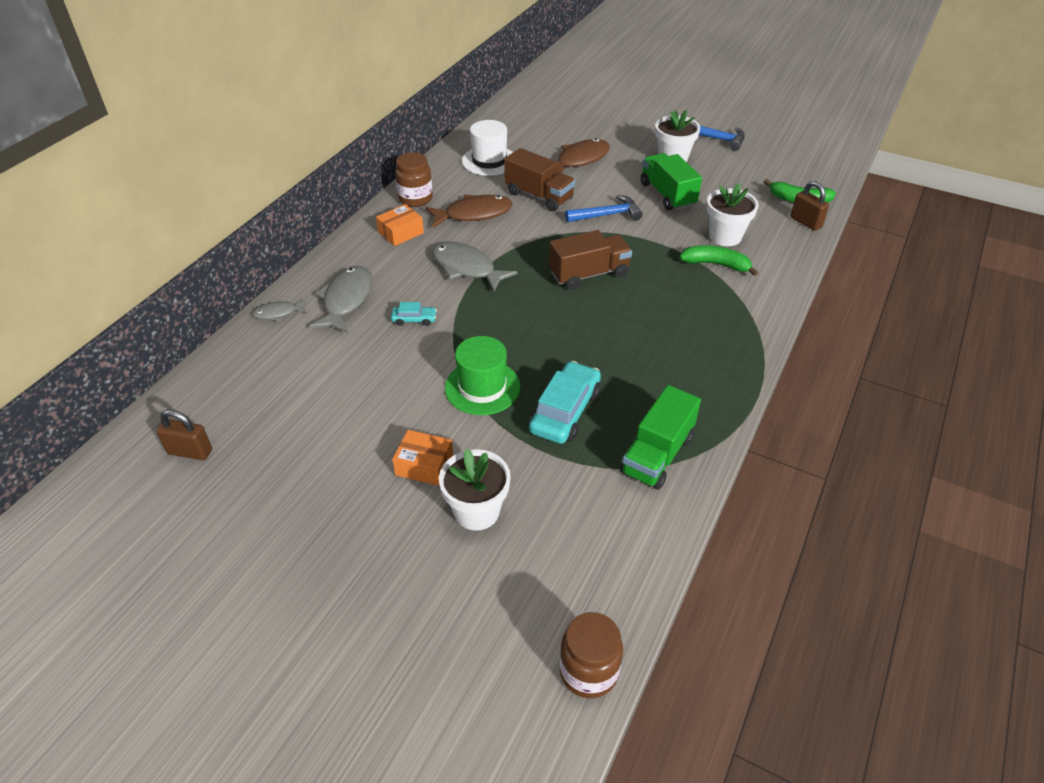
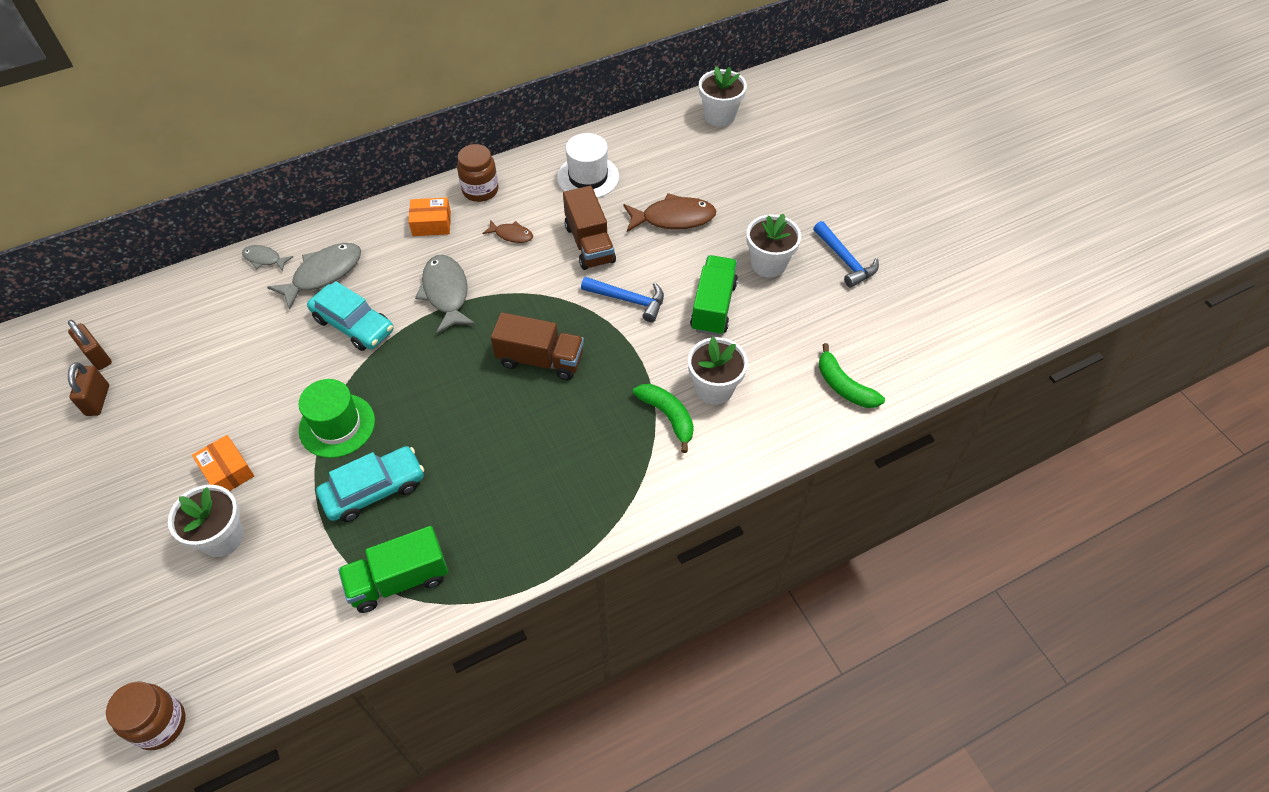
camera: 35 degrees right, 10 degrees up
(414, 319) = (353, 325): turquoise car -> turquoise car, size x2.02
(474, 214) = (511, 235): brown fish -> brown fish, size x0.54
(539, 96) = (719, 116): none -> white flower pot
(805, 222) = (818, 418): brown padlock -> brown padlock (98, 400)

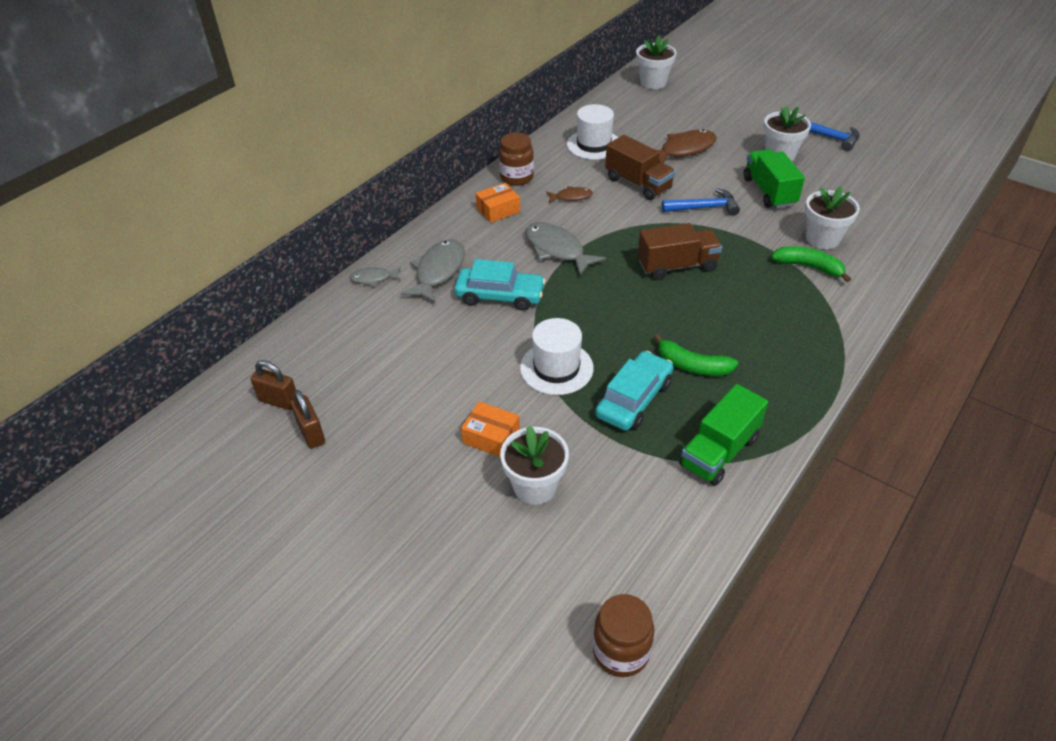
camera: 25 degrees left, 10 degrees down
(337, 425) = (556, 368): green hat -> white hat
(844, 386) = (907, 207): green banana -> green banana (692, 366)

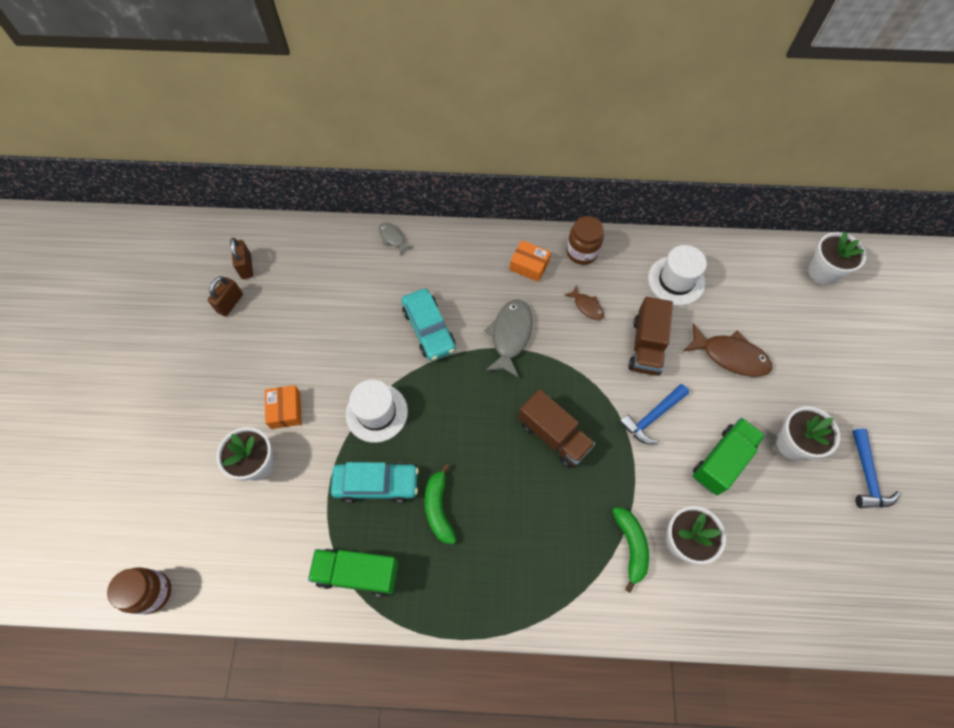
camera: 55 degrees right, 20 degrees up
(438, 271) = (428, 272): grey fish -> none
(704, 208) = (652, 417): blue hammer -> blue hammer turned 90 degrees clockwise

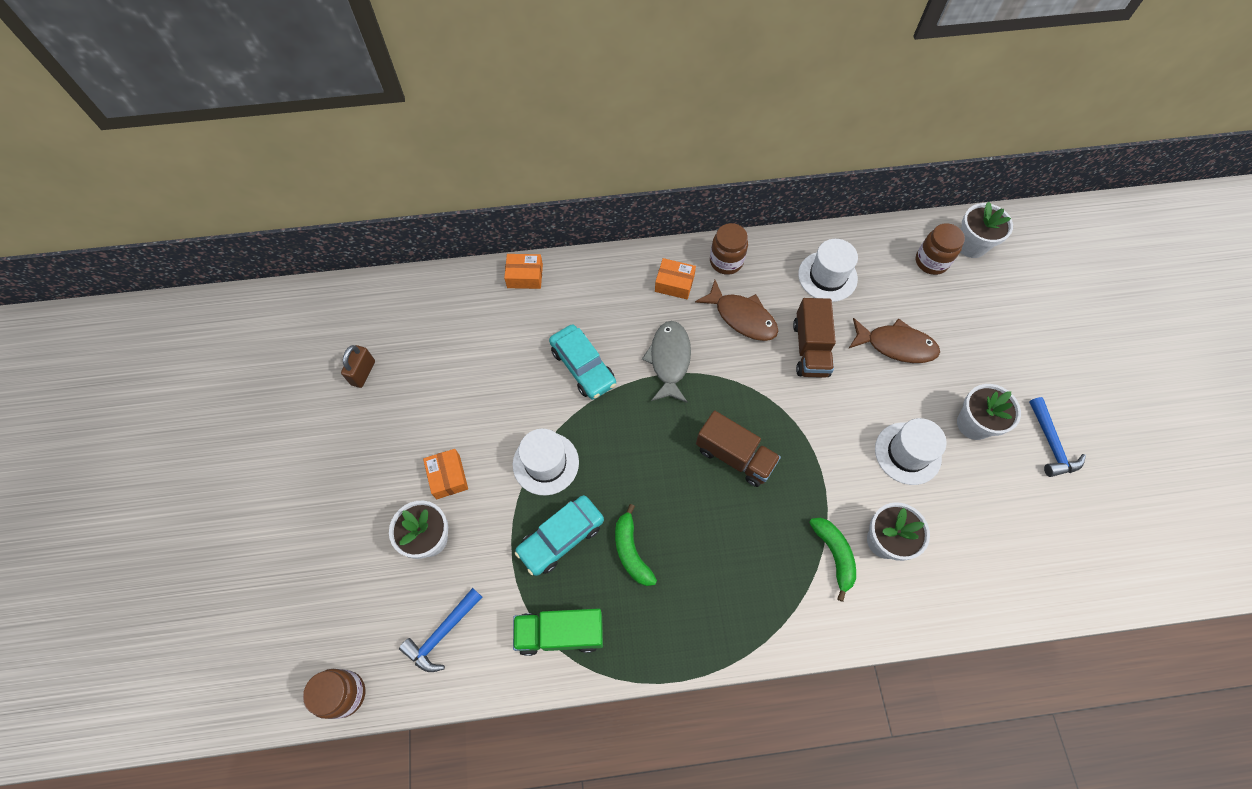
camera: 10 degrees left, 0 degrees up
(246, 266) = (372, 330): brown padlock -> none
(376, 484) = (561, 538): turquoise car -> turquoise car turned 150 degrees clockwise
(393, 238) = (525, 276): grey fish -> orange box
(587, 306) = (742, 317): brown fish -> brown fish, size x1.84
(652, 417) = (830, 420): blue hammer -> blue hammer (442, 633)
(722, 461) = (907, 453): green truck -> white hat
(780, 281) = (931, 261): none -> brown jar

